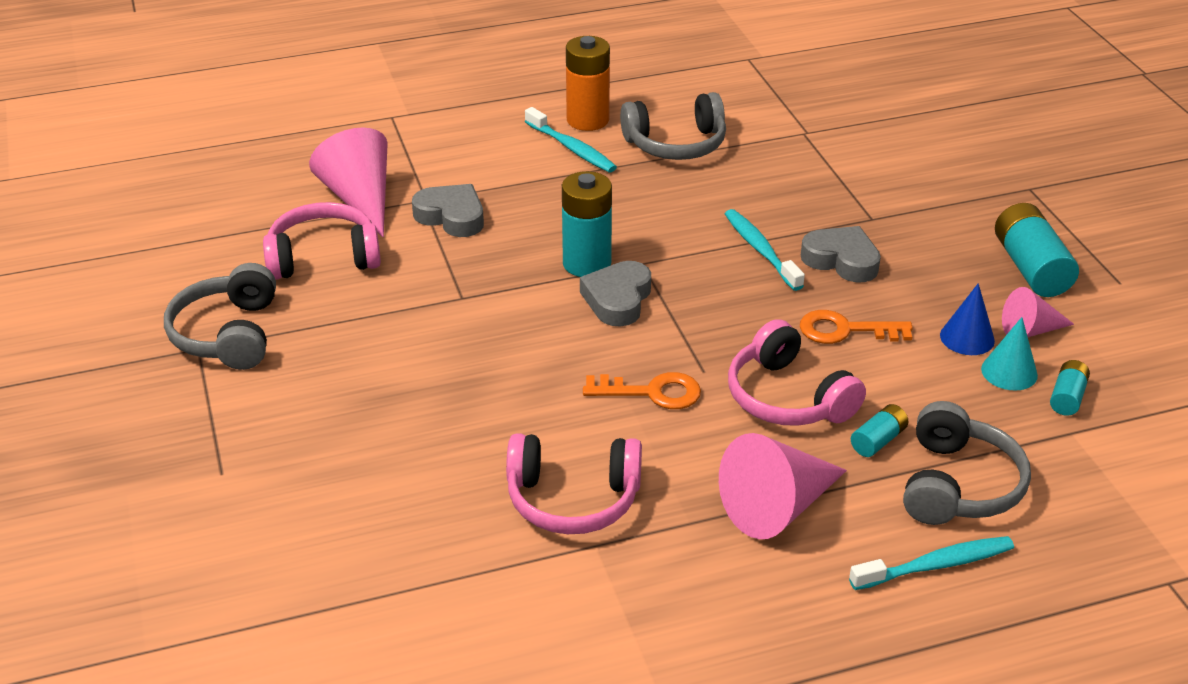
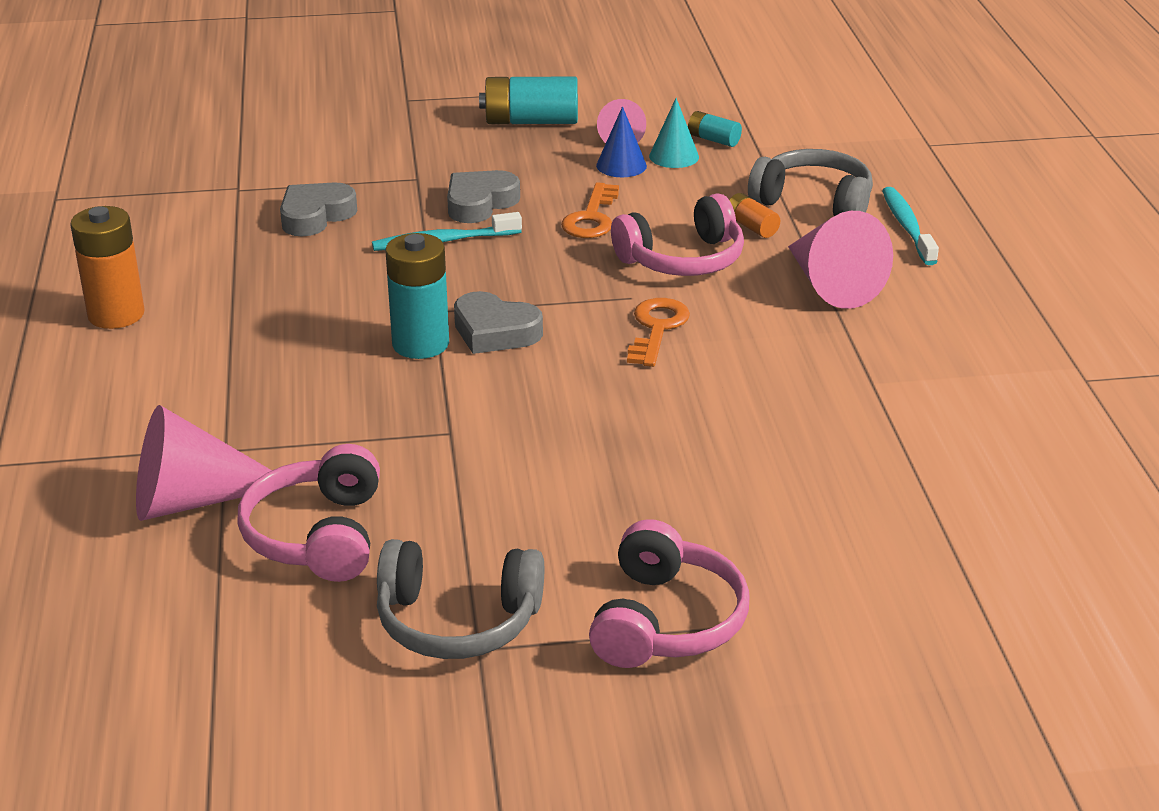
camera: 80 degrees left, 5 degrees down
(451, 216) = (276, 429): grey heart -> grey heart (315, 216)
(572, 148) = (174, 331): turquoise toothbrush -> none
(573, 499) = (808, 388): pink headphones -> pink headphones (666, 621)
(676, 144) = (211, 264): grey headphones -> none
(878, 440) = (751, 226): turquoise battery -> orange battery

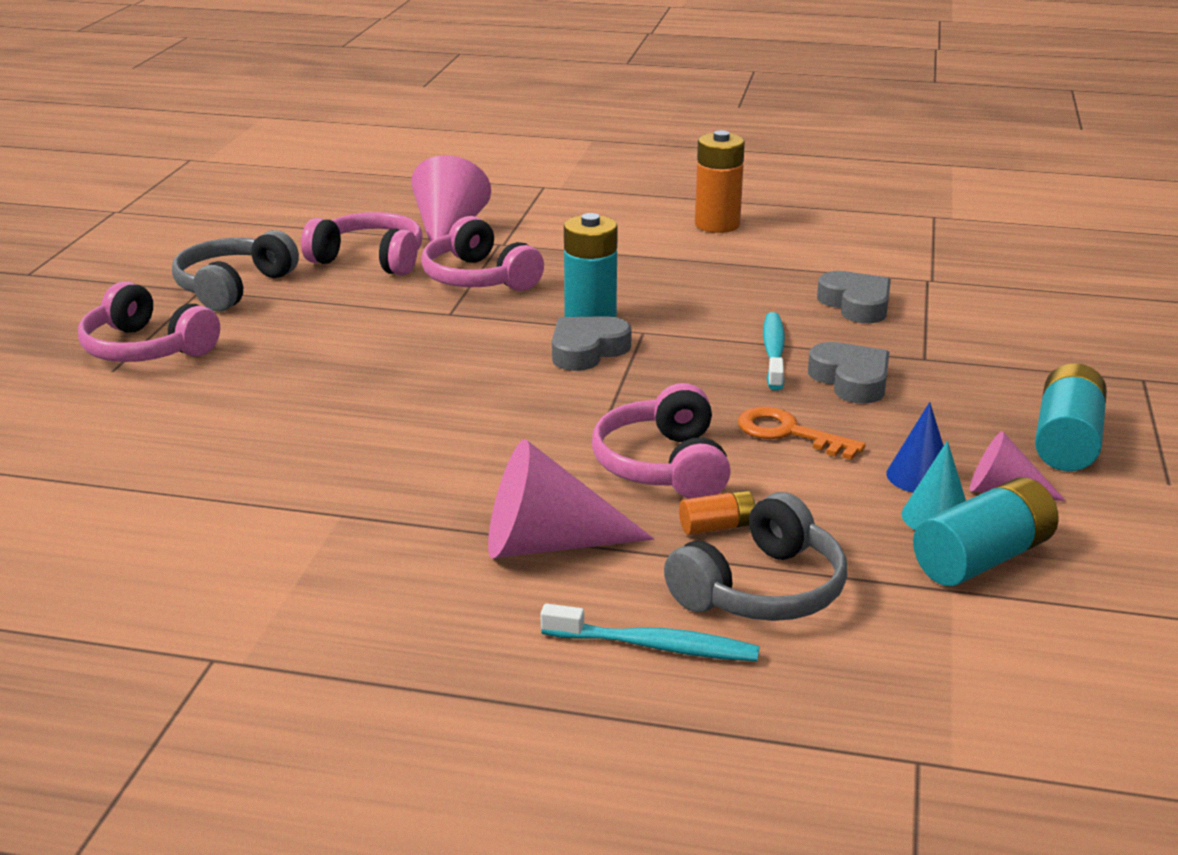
camera: 110 degrees right, 5 degrees down
(344, 437) = (478, 278): none -> pink headphones
(657, 328) = (534, 423): orange key -> none
(713, 140) = (982, 558): turquoise battery -> turquoise battery, size x1.90

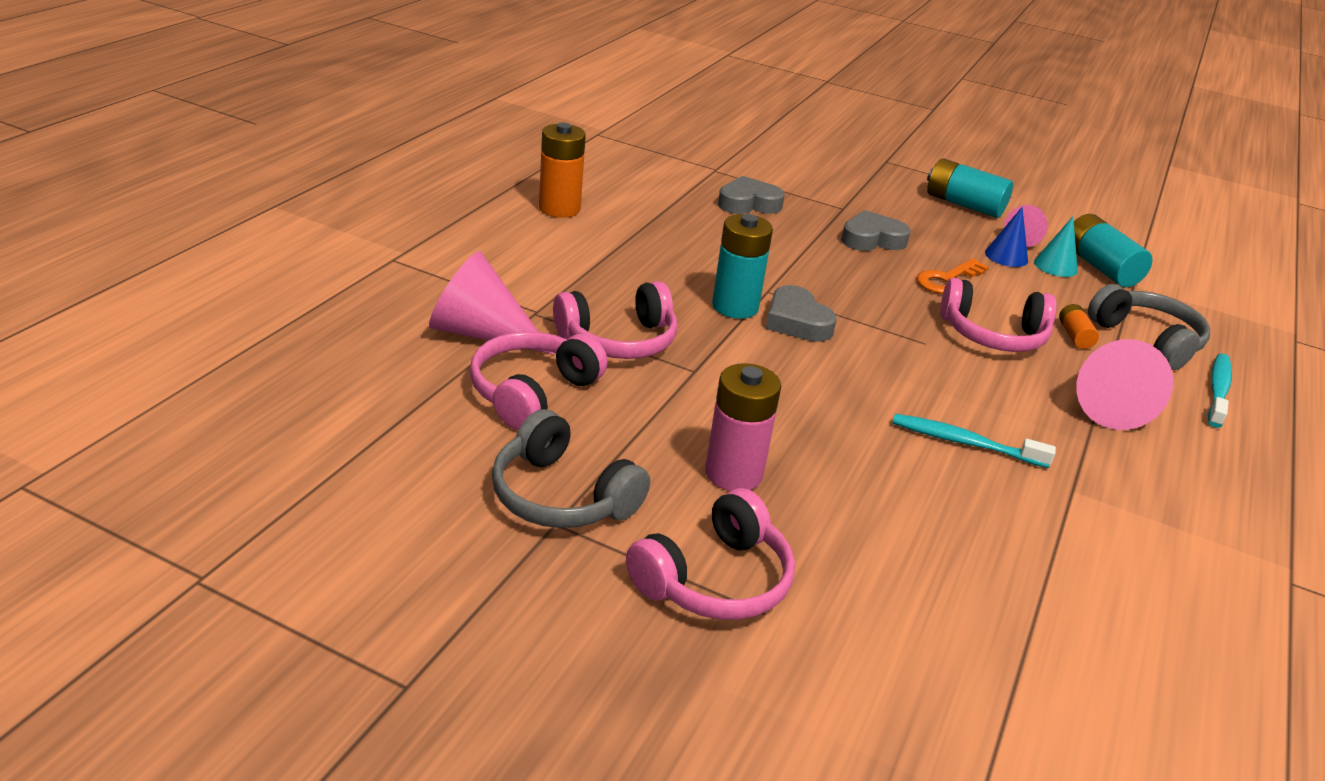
camera: 80 degrees left, 5 degrees up
(291, 343) = (733, 473): none -> pink battery
(774, 352) = (820, 252): turquoise toothbrush -> turquoise toothbrush (965, 443)

